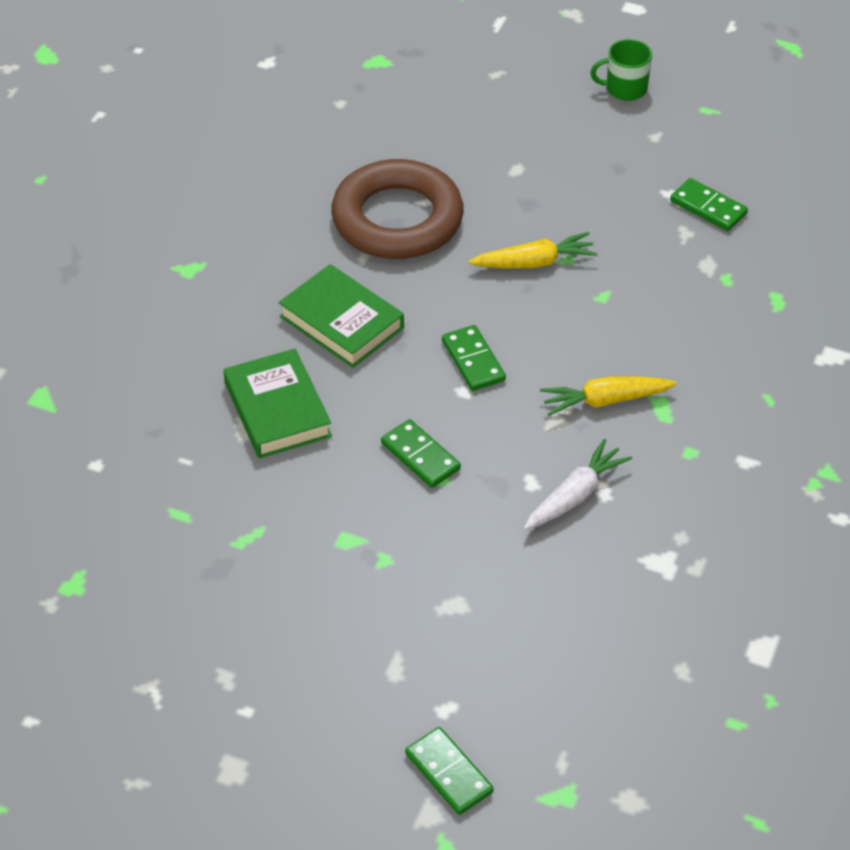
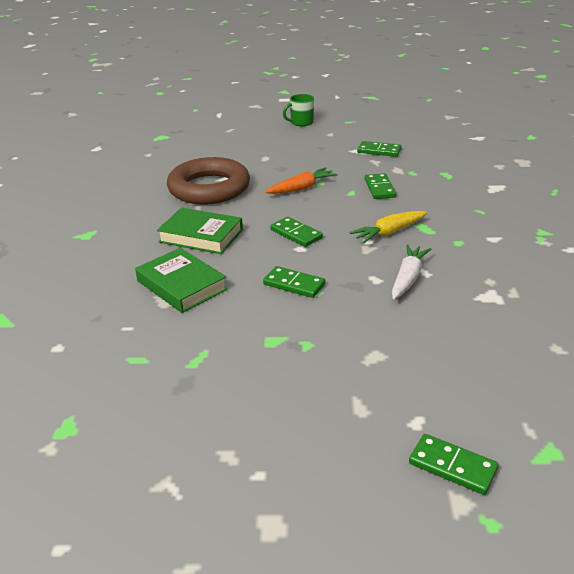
camera: 20 degrees left, 15 degrees down
(534, 262) = (302, 188): yellow carrot -> orange carrot
(651, 300) = (380, 188): none -> green domino

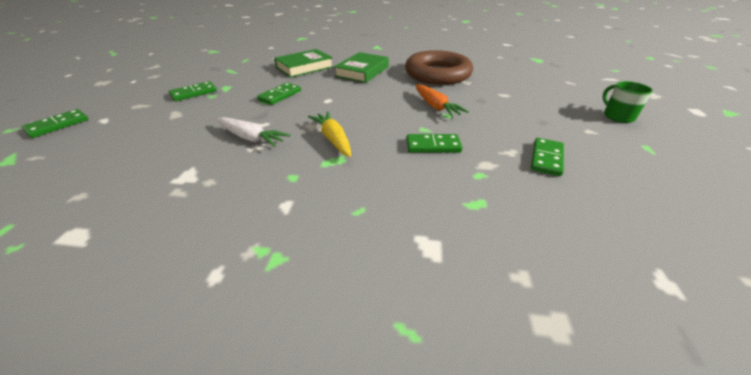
camera: 95 degrees right, 5 degrees up
(296, 234) = (351, 100): green domino -> green domino (194, 93)

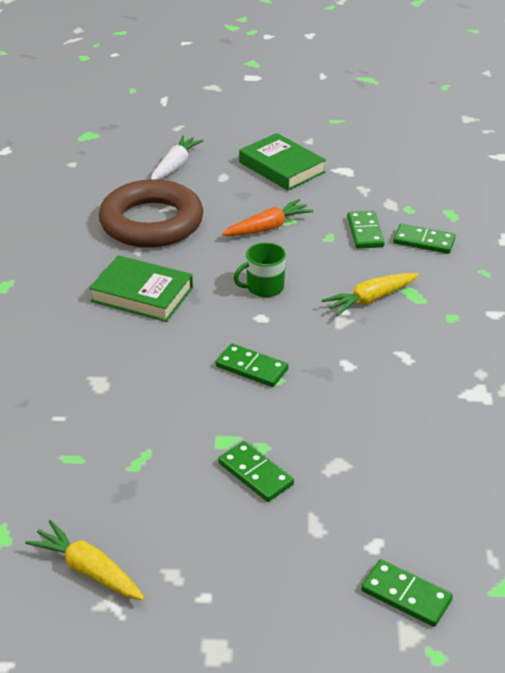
camera: 95 degrees left, 0 degrees up
(177, 63) = (88, 570): none -> yellow carrot
(251, 138) = (385, 365): white carrot -> white carrot (175, 166)
(304, 67) = (120, 363): green book -> green book (282, 167)
(546, 158) = (370, 172): green domino -> green domino (424, 241)
(617, 116) = (272, 119): green mug -> green mug (264, 287)

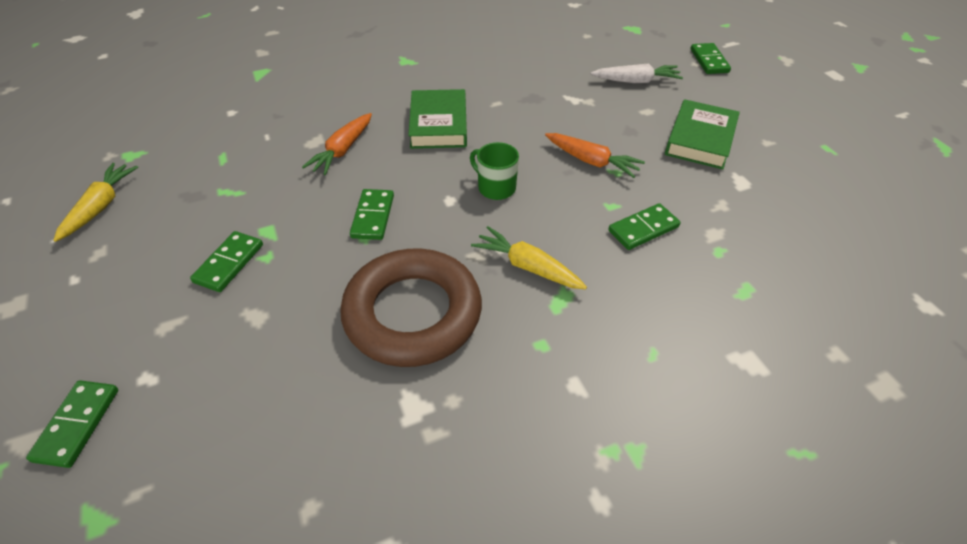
camera: 65 degrees right, 10 degrees up
(133, 366) = (342, 150): none -> orange carrot
(151, 222) = (541, 97): brown ring -> brown ring (413, 313)
(424, 241) = (667, 281): green domino -> green domino (709, 61)

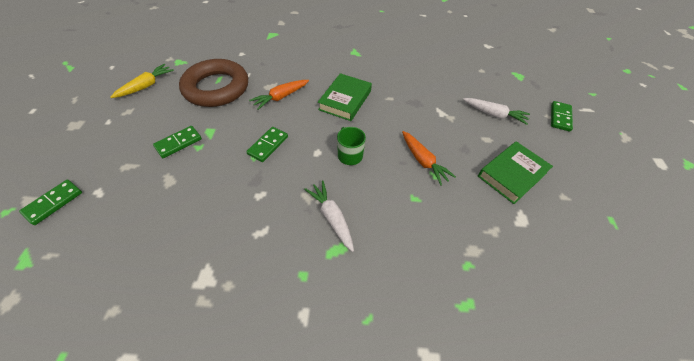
camera: 25 degrees right, 5 degrees up
(413, 313) = (246, 217): brown ring -> brown ring (216, 88)
(527, 266) = (331, 217): yellow carrot -> white carrot
(643, 229) = (424, 224): green domino -> none

